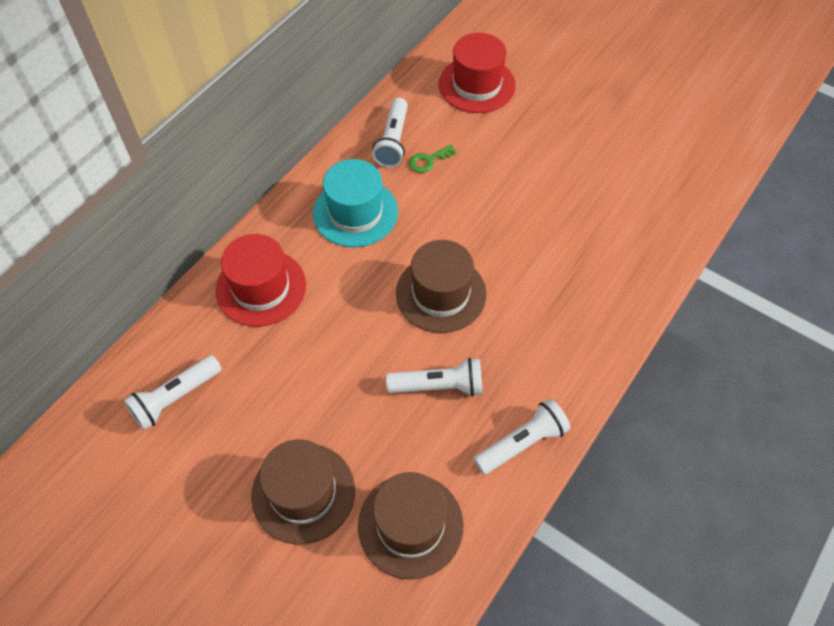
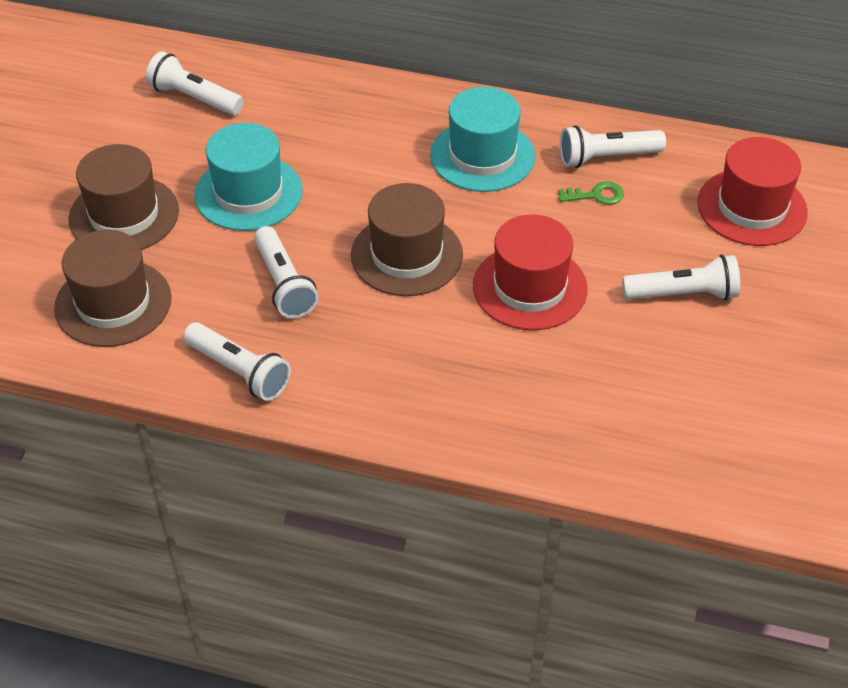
camera: 70 degrees right, 10 degrees down
(261, 287) = (346, 115): red hat -> red hat (529, 287)
(321, 385) = (248, 193): none -> turquoise hat
(428, 160) = (596, 195): green key -> green key turned 135 degrees clockwise
(541, 148) = (683, 294): none -> white flashlight

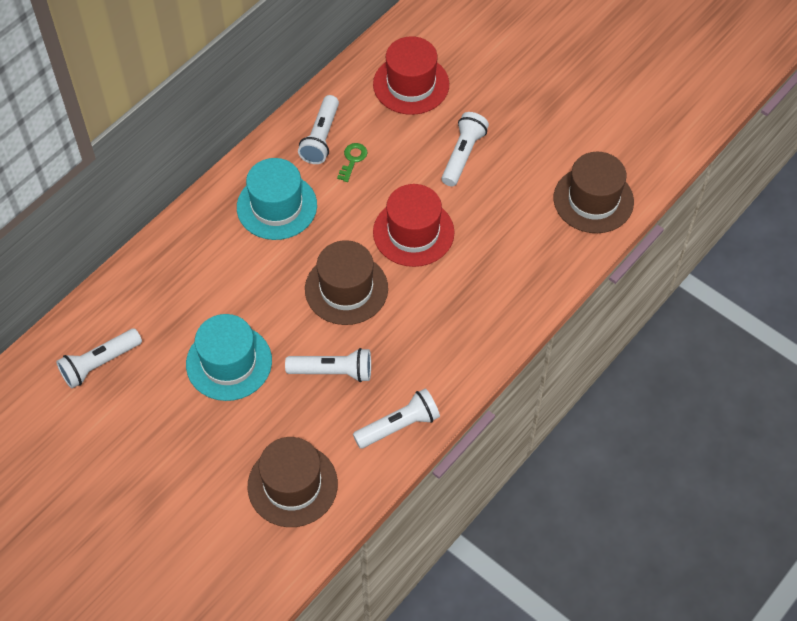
camera: 65 degrees left, 10 degrees up
(124, 215) = (204, 451): brown hat -> brown hat (593, 200)

